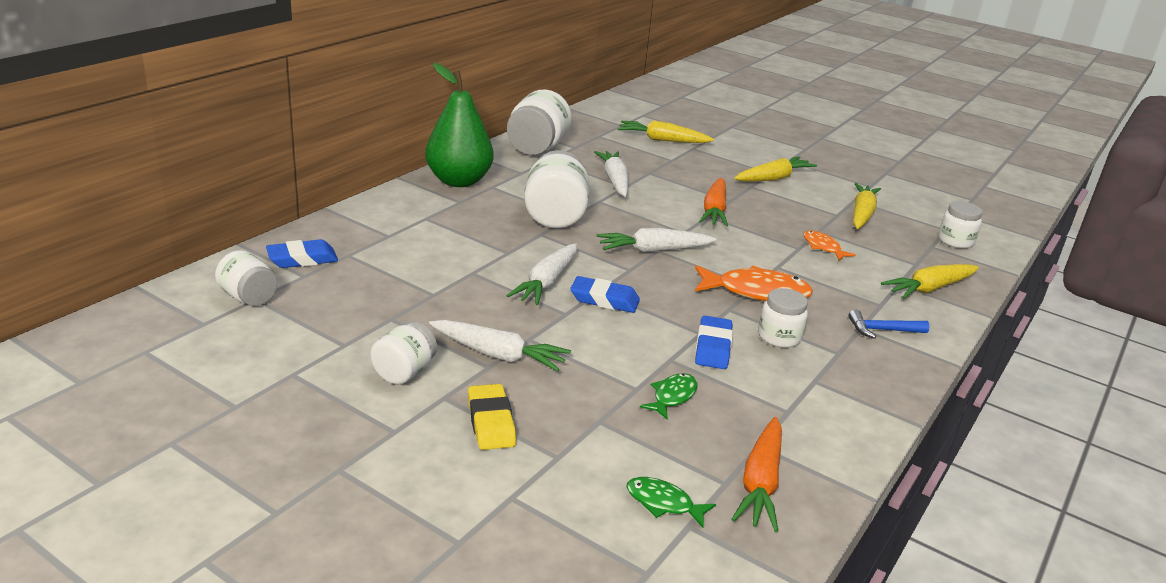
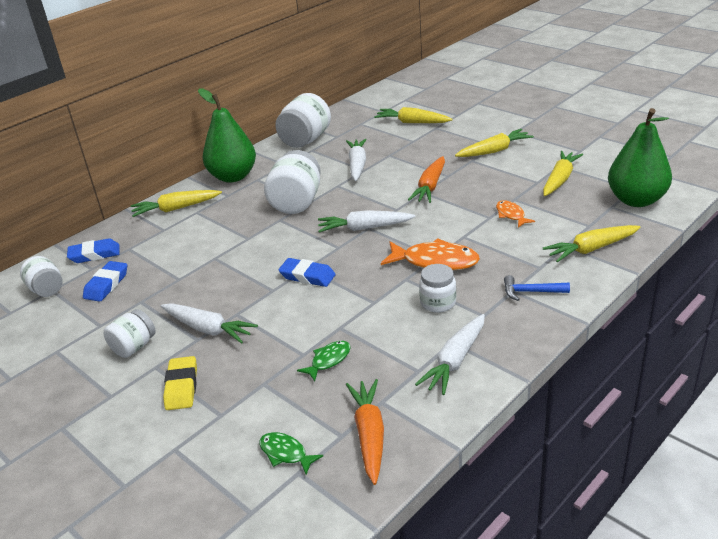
camera: 15 degrees right, 5 degrees up
(396, 212) = (176, 209): none -> yellow carrot
(547, 283) = (268, 263): white carrot -> white carrot (455, 360)
(713, 347) = (378, 315): blue eraser -> blue eraser (106, 285)
(760, 483) = (369, 435): orange carrot -> orange carrot turned 150 degrees clockwise
(955, 241) = (636, 200): white jar -> green pear

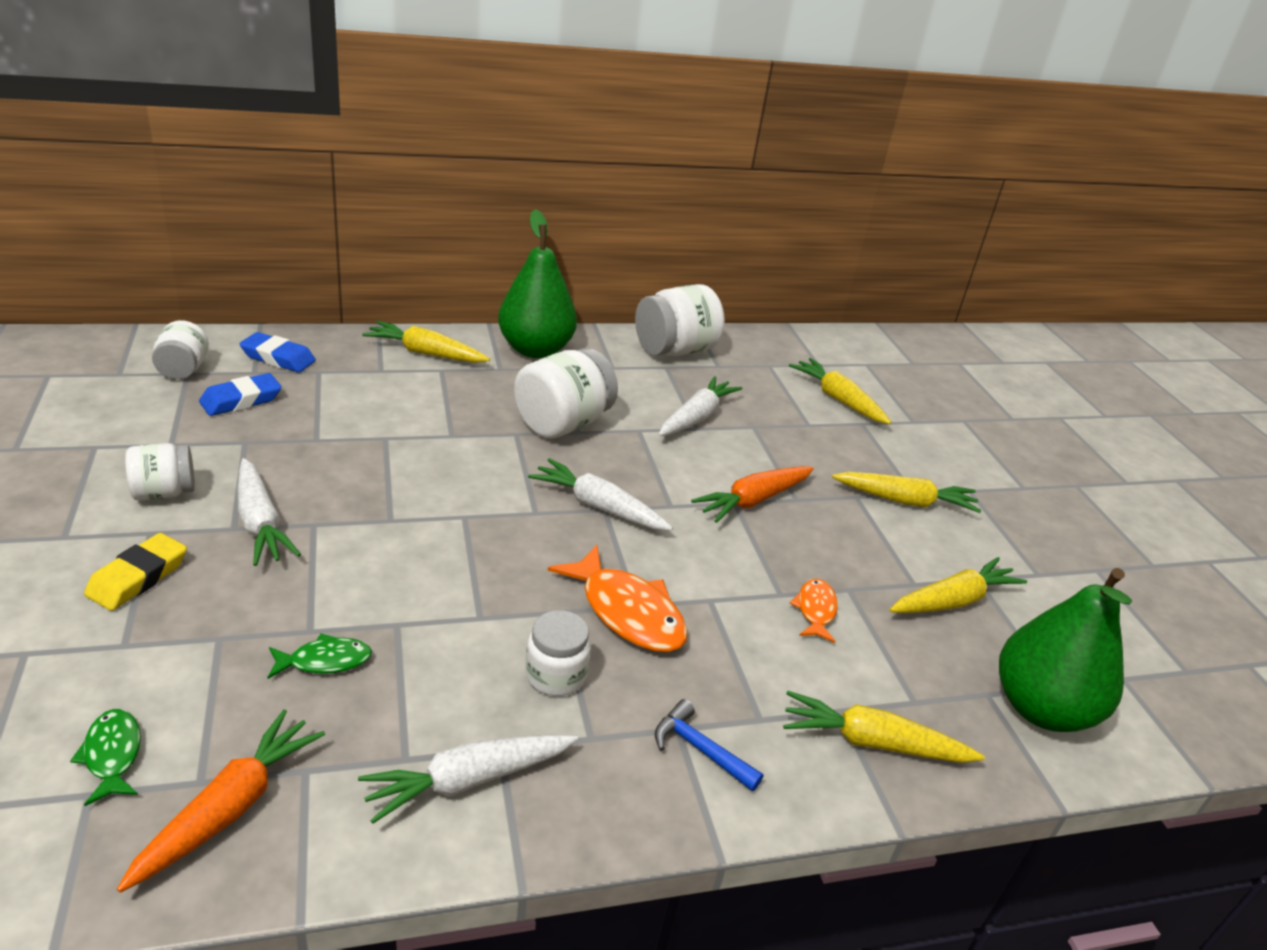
camera: 25 degrees right, 0 degrees up
(307, 276) = (450, 528): blue eraser -> none

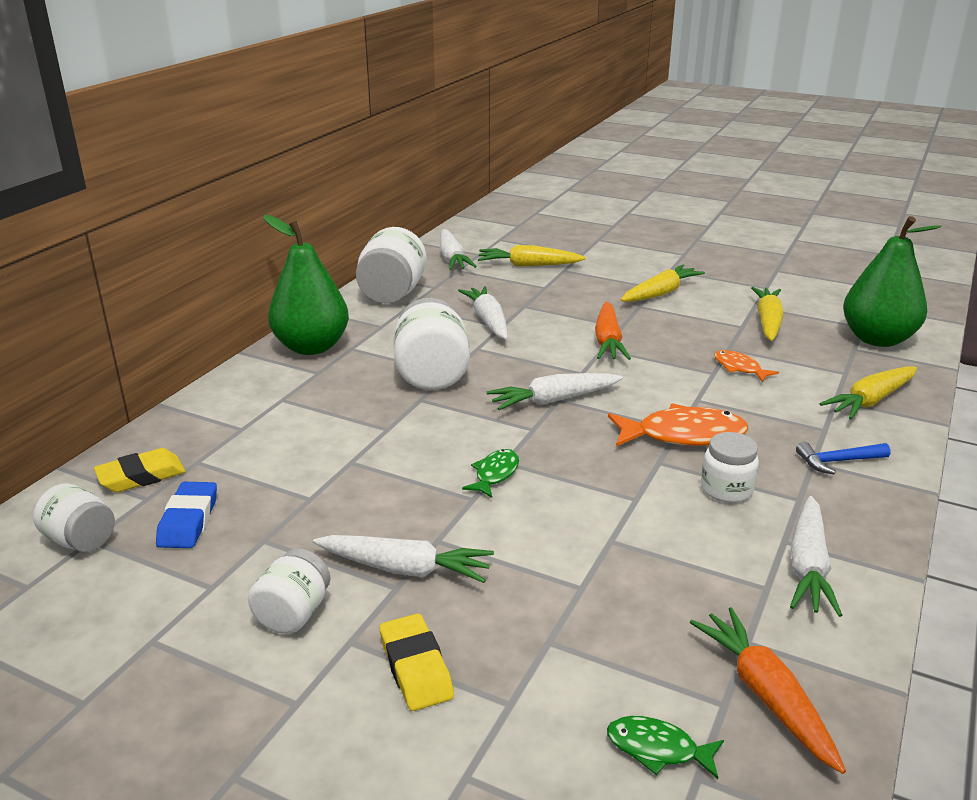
camera: 45 degrees left, 5 degrees down
(278, 358) = (141, 476): blue eraser -> yellow eraser
(325, 661) = (627, 591): green fish -> green fish (495, 474)
(426, 353) = (246, 397): yellow carrot -> none
(786, 354) = (452, 258): none -> white carrot

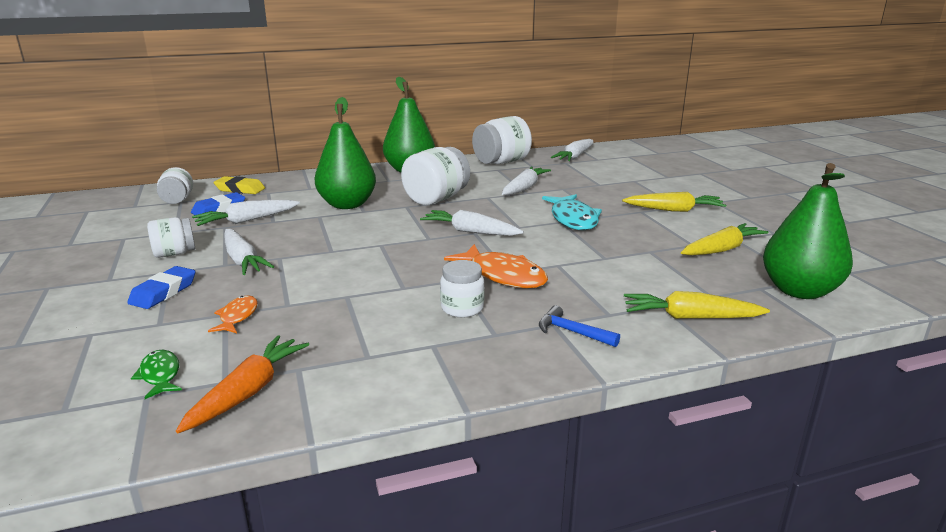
camera: 45 degrees right, 5 degrees down
(348, 429) = (347, 205): none -> green pear
(416, 668) = (163, 292): yellow eraser -> blue eraser
(495, 474) = (364, 247): green fish -> none
(528, 265) = (615, 172): yellow carrot -> none
(608, 341) = (573, 219): orange carrot -> turquoise fish
(739, 368) = (630, 262): orange fish -> orange fish (237, 316)
(808, 566) = (414, 362): white carrot -> white carrot (247, 220)

